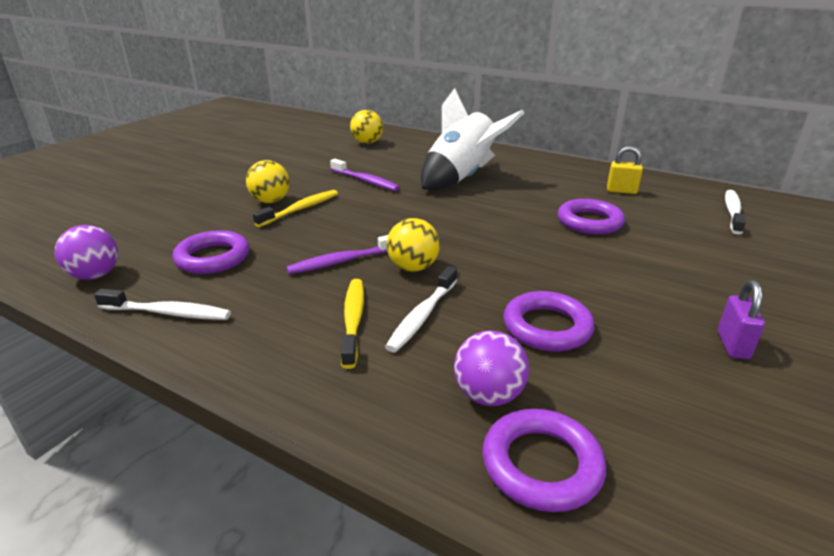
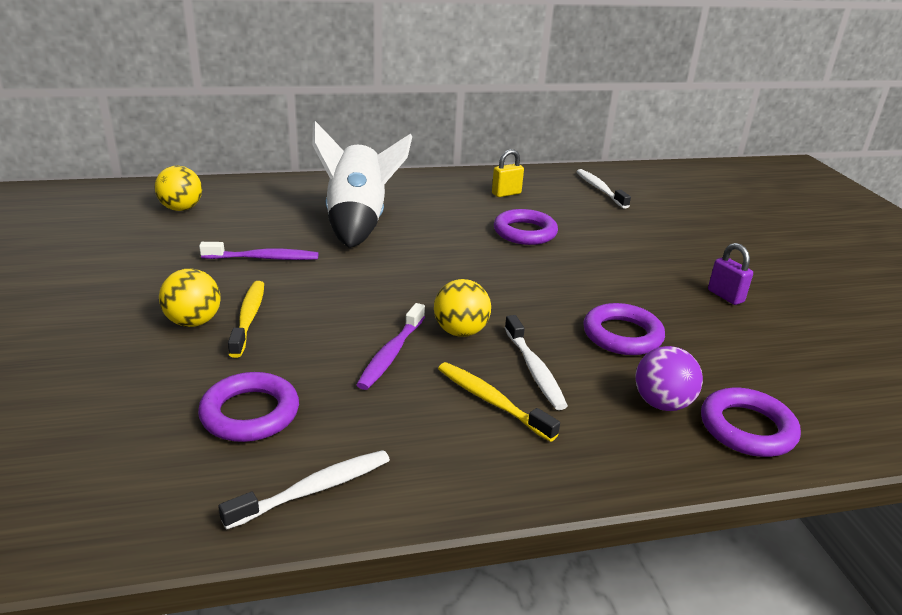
camera: 45 degrees left, 0 degrees up
(95, 275) = (137, 504): purple ball -> none

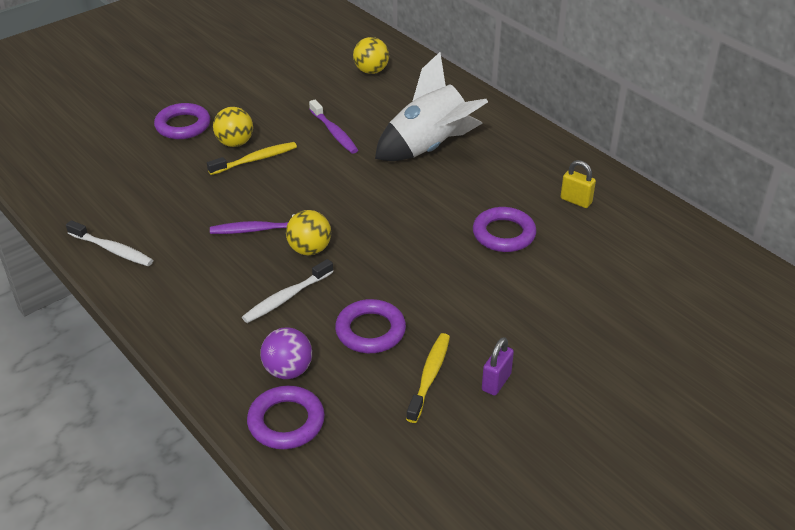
camera: 65 degrees right, 10 degrees up
(250, 413) = (161, 202): purple ring -> purple ring (183, 125)
(491, 401) = (235, 288): yellow toothbrush -> yellow toothbrush (429, 376)
(600, 189) = (660, 254): white toothbrush -> none

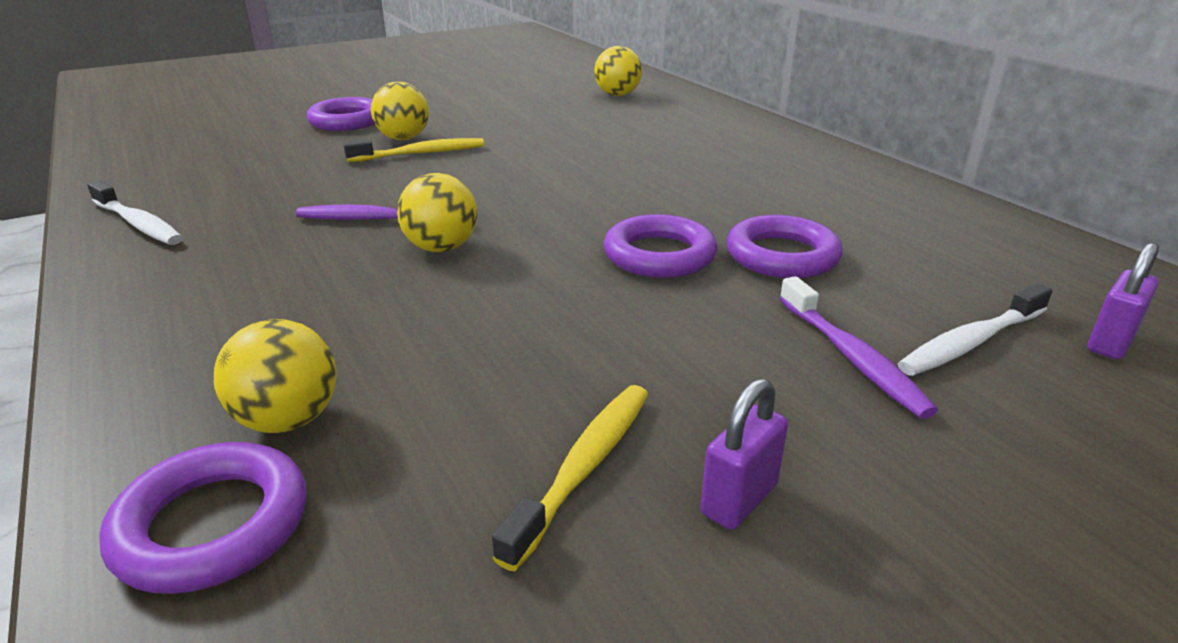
camera: 10 degrees right, 10 degrees down
(286, 297) = (362, 304): white toothbrush -> white toothbrush (970, 342)
(288, 370) = (288, 420): purple ball -> yellow ball
(334, 133) = (544, 138): purple toothbrush -> purple toothbrush (852, 357)
(370, 331) = (490, 369): purple ring -> purple ring (659, 255)
(429, 148) = (676, 159): white rocket -> none
(576, 201) = (912, 226): yellow padlock -> none
(663, 278) = (1110, 343): none -> purple padlock

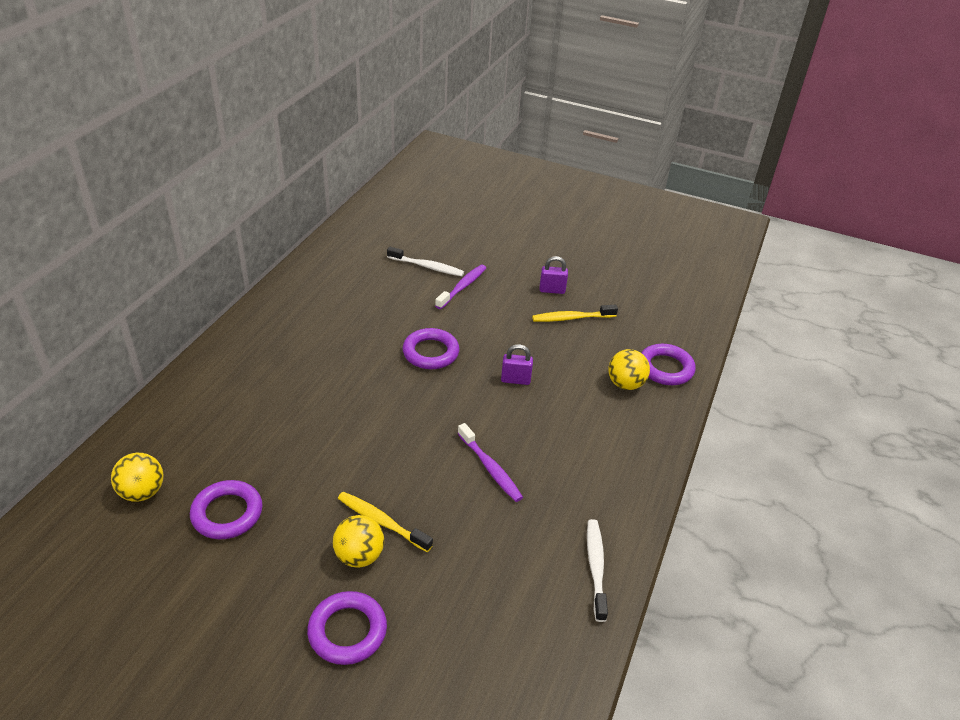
camera: 130 degrees left, 10 degrees up
(441, 248) = (492, 422): yellow ball -> none
(782, 256) = (397, 320): purple ring -> purple ring (227, 513)
(1110, 343) = (399, 242): purple padlock -> purple padlock (515, 380)

